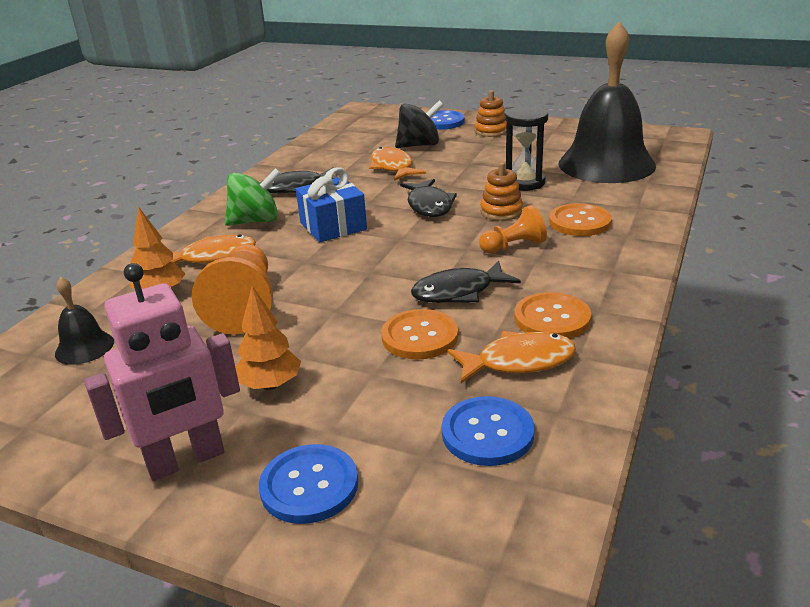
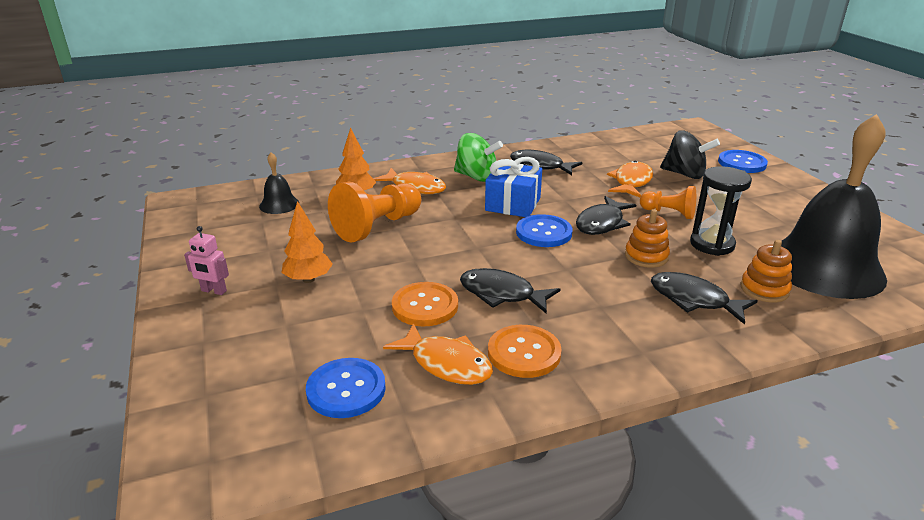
camera: 45 degrees right, 0 degrees up
(186, 460) = (213, 291): pink robot -> pink robot, size x0.48
(309, 486) = (228, 344): blue button -> blue button (543, 233)
(491, 131) = (770, 189): orange stacking toy -> orange stacking toy (764, 289)
(513, 246) = (602, 287): orange pawn -> orange pawn (669, 213)
(579, 222) = (694, 300): orange button -> black fish

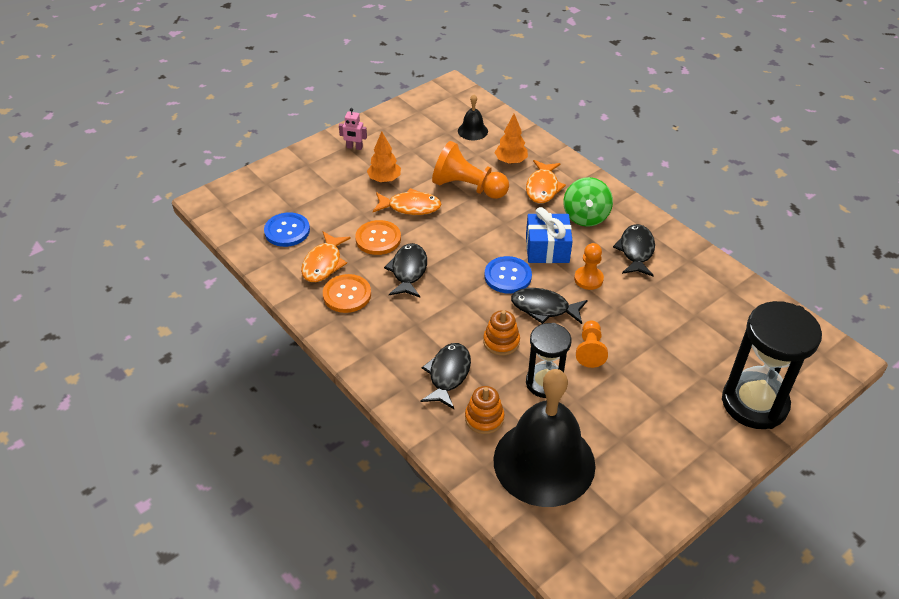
camera: 70 degrees right, 15 degrees up
(213, 291) = (354, 147): pink robot -> pink robot turned 75 degrees counterclockwise
(568, 194) = (588, 279): none -> orange pawn
(631, 182) = (642, 318): orange fish -> orange fish (410, 207)
(684, 174) = (689, 356): black spinning top -> none
(742, 163) = (754, 403): blue button -> black hourglass

